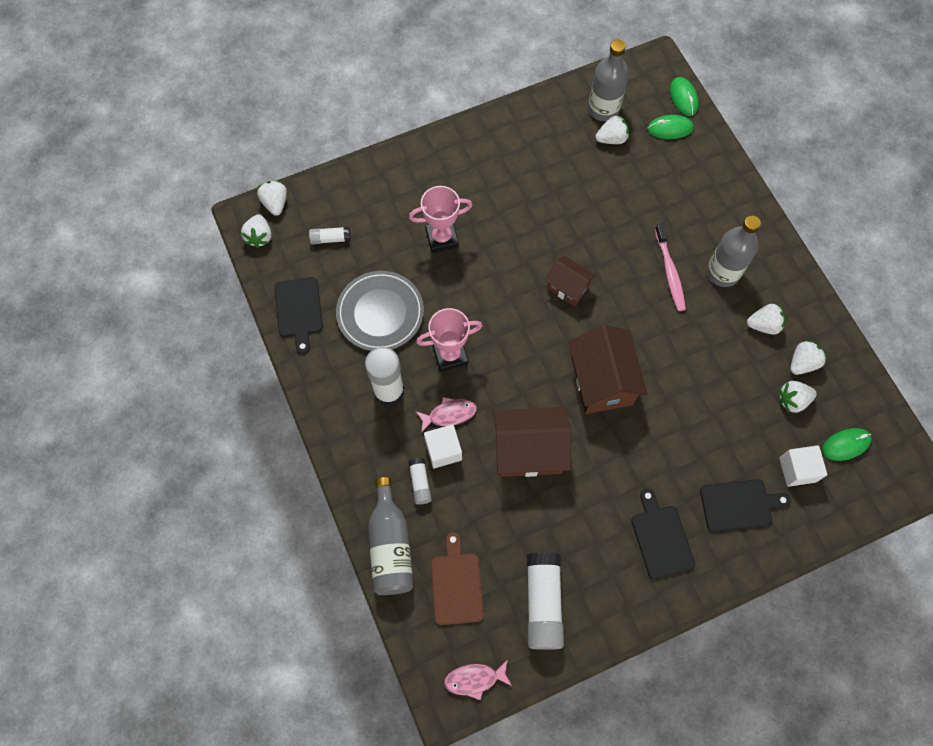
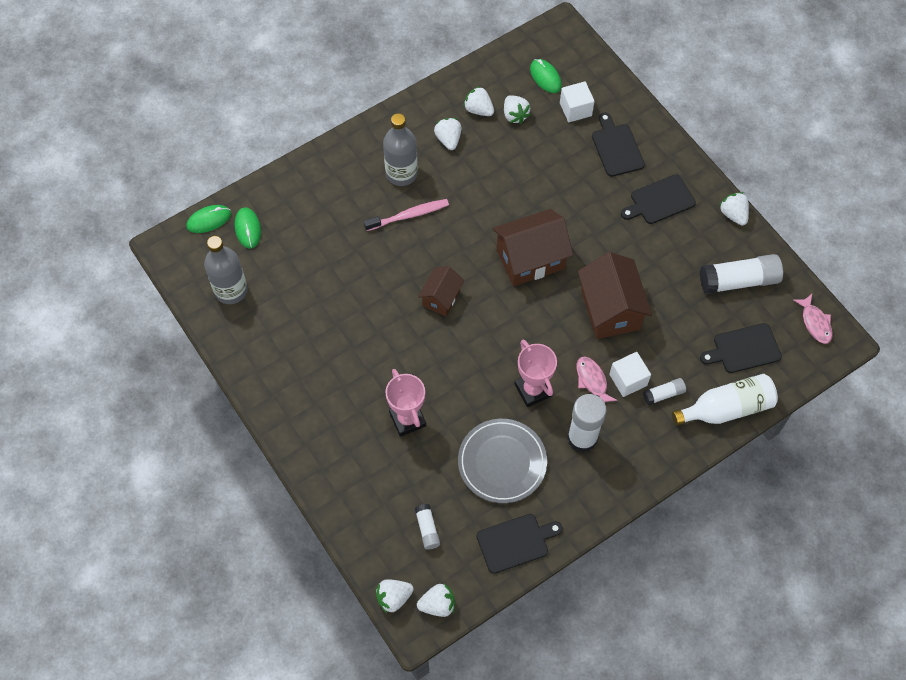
camera: 100 degrees left, 5 degrees down
(390, 546) = (726, 408): grey bottle -> white bottle
(456, 585) = (744, 349): brown cutting board -> black cutting board
(611, 139) = (266, 279): white strawberry -> white strawberry (733, 214)

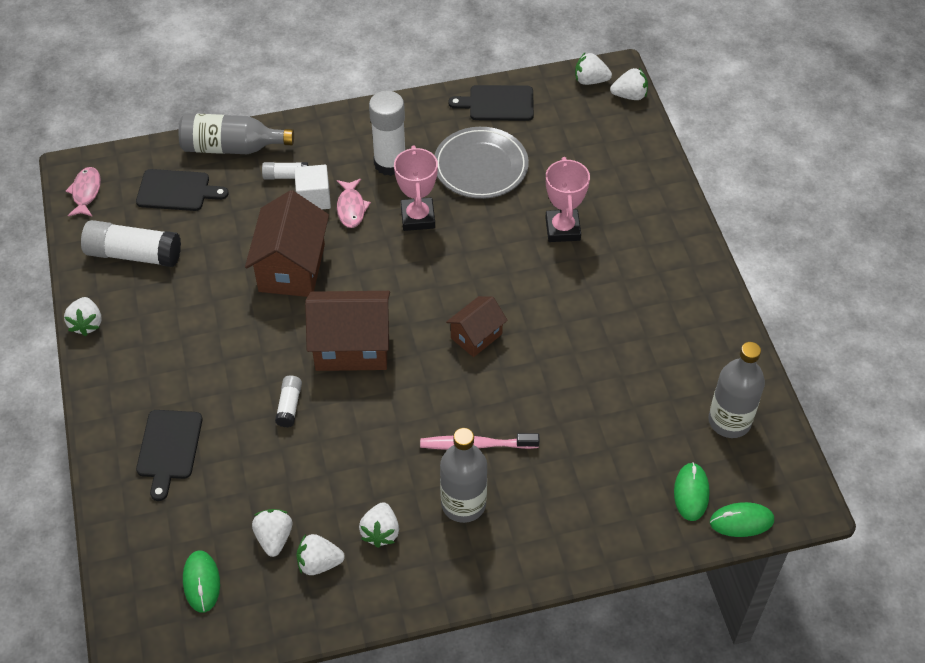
camera: 160 degrees left, 10 degrees down
(427, 529) = (578, 135): white glue stick -> white glue stick (289, 406)
(478, 110) = (319, 563): white strawberry -> white strawberry turned 120 degrees clockwise
(575, 109) = (189, 519): white cube -> none
(660, 200) = (159, 366): black cutting board -> none
(726, 408) = (232, 147): white bottle -> grey bottle

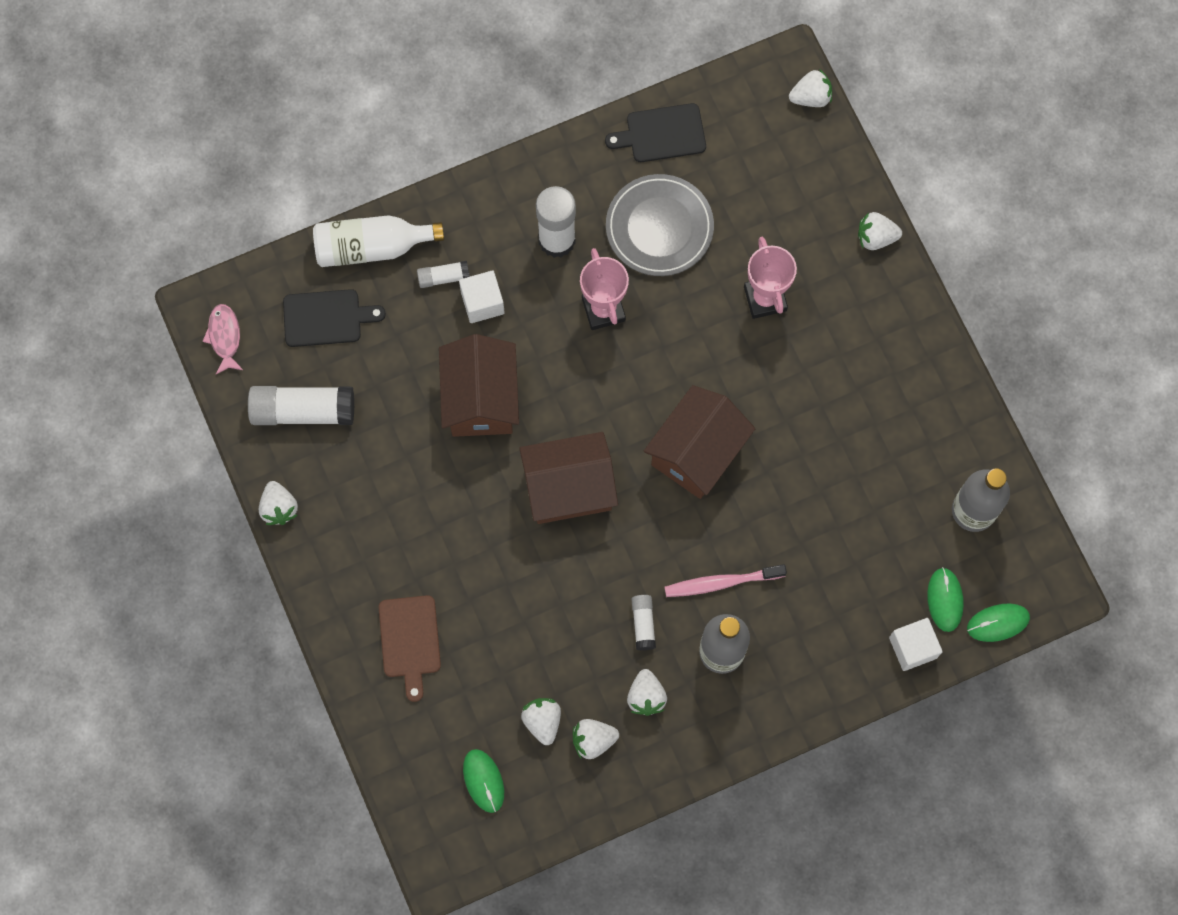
camera: 10 degrees left, 20 degrees up
(169, 448) = (410, 641): black cutting board -> brown cutting board
(232, 147) = (372, 247): grey bottle -> white bottle
(289, 406) = (520, 570): white glue stick -> white glue stick (643, 624)
(351, 208) = (527, 309): pink fish -> none
(476, 336) = (697, 452): brown house -> brown house, size x1.73
(590, 80) = (762, 82): white strawberry -> white strawberry (876, 237)
(653, 530) = (912, 647): none -> white cube

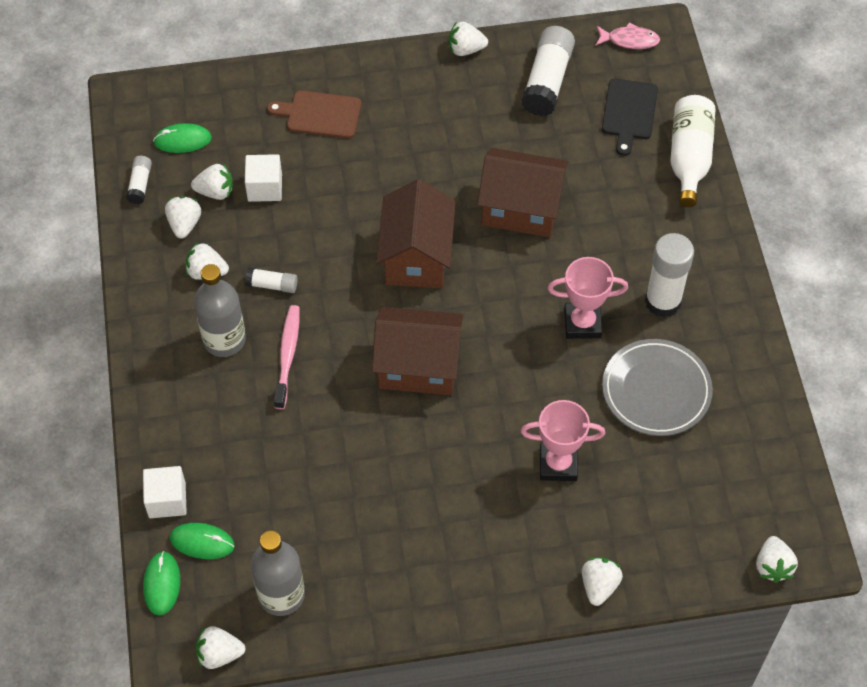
camera: 105 degrees right, 15 degrees down
(443, 277) = (646, 205): white glue stick -> white glue stick (140, 184)
(482, 303) = (614, 229): white cube -> white cube (265, 188)
(662, 134) = (757, 416): black cutting board -> none
(697, 452) = (418, 366): brown house -> brown house turned 45 degrees counterclockwise
(1046, 548) = (219, 654): none -> white strawberry

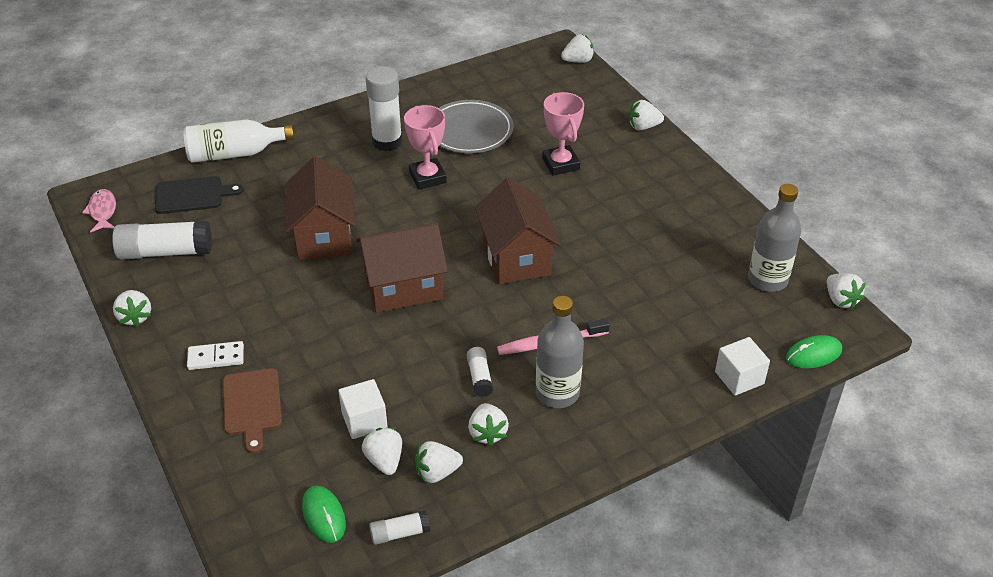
camera: 110 degrees left, 15 degrees down
(202, 542) = (759, 341): green mouse -> none
(388, 98) = (216, 358): none -> white domino

